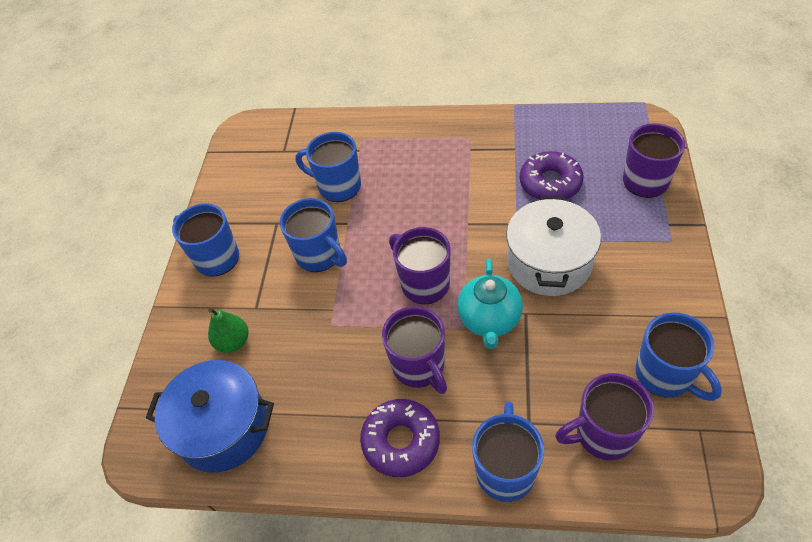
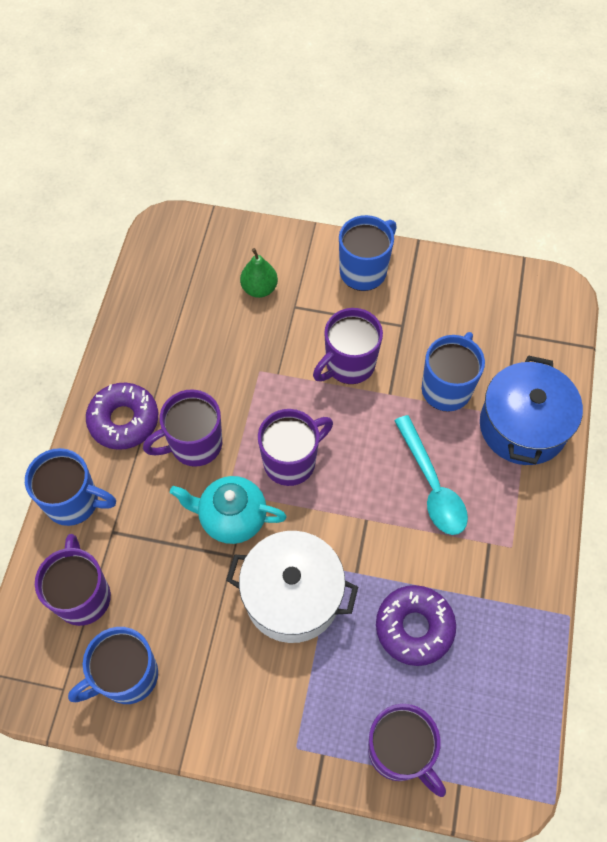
camera: 90 degrees right, 10 degrees up
(223, 428) = (173, 283): blue pot -> blue pot (522, 426)
(319, 255) = (348, 365): blue mug -> purple mug
(428, 186) = (432, 485): none -> turquoise spoon

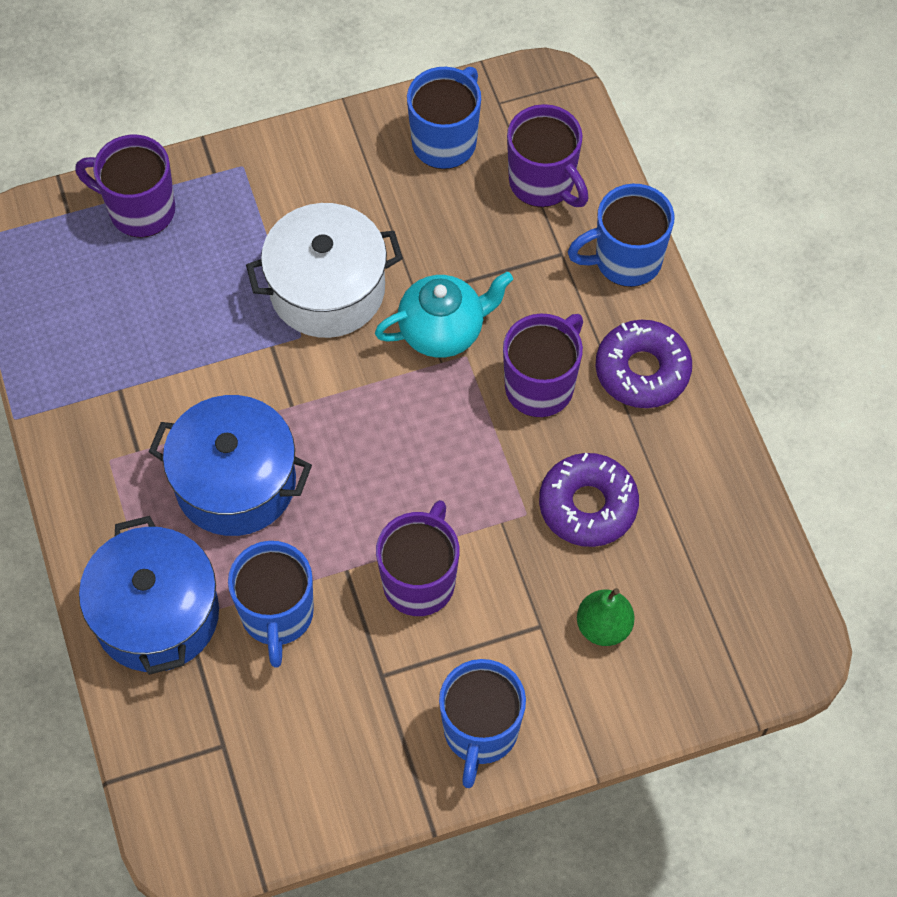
camera: 150 degrees right, 0 degrees up
(291, 461) = (416, 425): purple mug -> none
(414, 627) = (180, 323): purple donut -> purple donut (588, 505)
(432, 485) = (235, 482): turquoise spoon -> blue pot

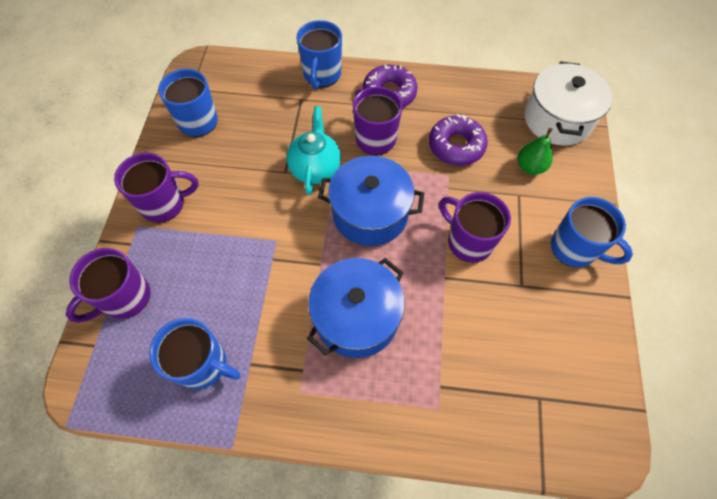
camera: 65 degrees left, 0 degrees up
(157, 614) = (430, 405): blue pot -> blue pot (370, 213)
(277, 616) = (460, 329): blue mug -> blue mug (203, 364)
(327, 289) = (253, 214): white pot -> white pot (557, 119)
(543, 183) = (254, 90): purple mug -> purple mug (164, 204)

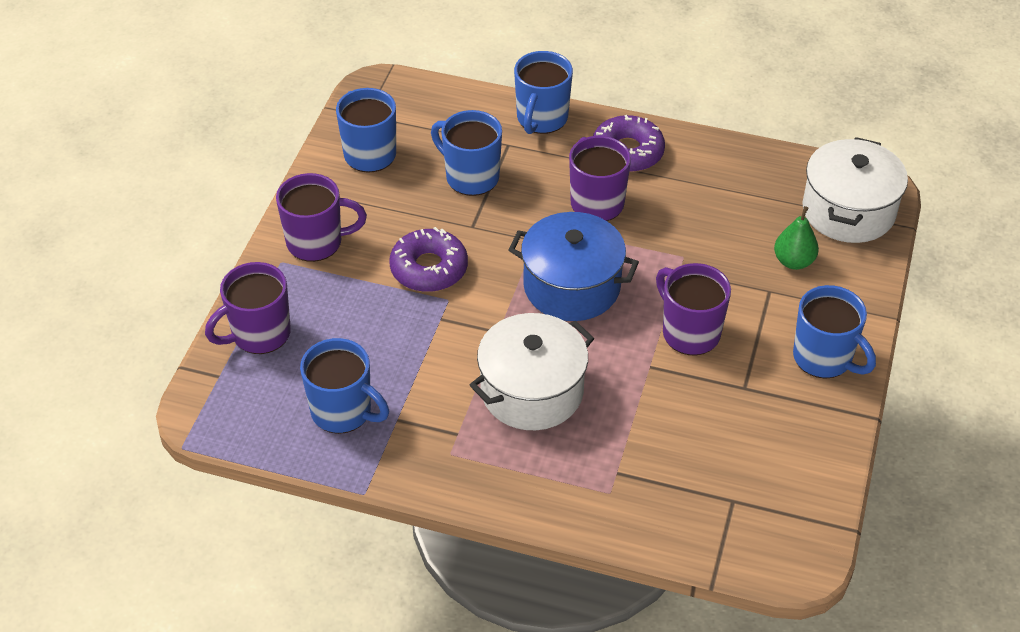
camera: 10 degrees right, 15 degrees down
(277, 129) = (470, 177): none -> blue mug
(315, 168) = (512, 227): turquoise teapot -> none
(356, 317) = (532, 391): blue pot -> white pot
(456, 146) = (702, 225): purple donut -> purple donut (429, 268)

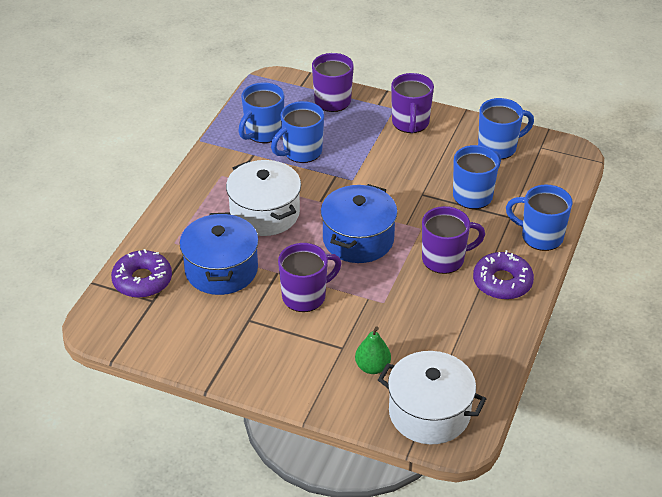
camera: 95 degrees right, 5 degrees down
(429, 268) = (382, 172): purple donut -> purple donut (142, 280)
(657, 428) = (221, 270): none -> blue pot
(824, 358) = (268, 369): blue mug -> blue mug (301, 152)

